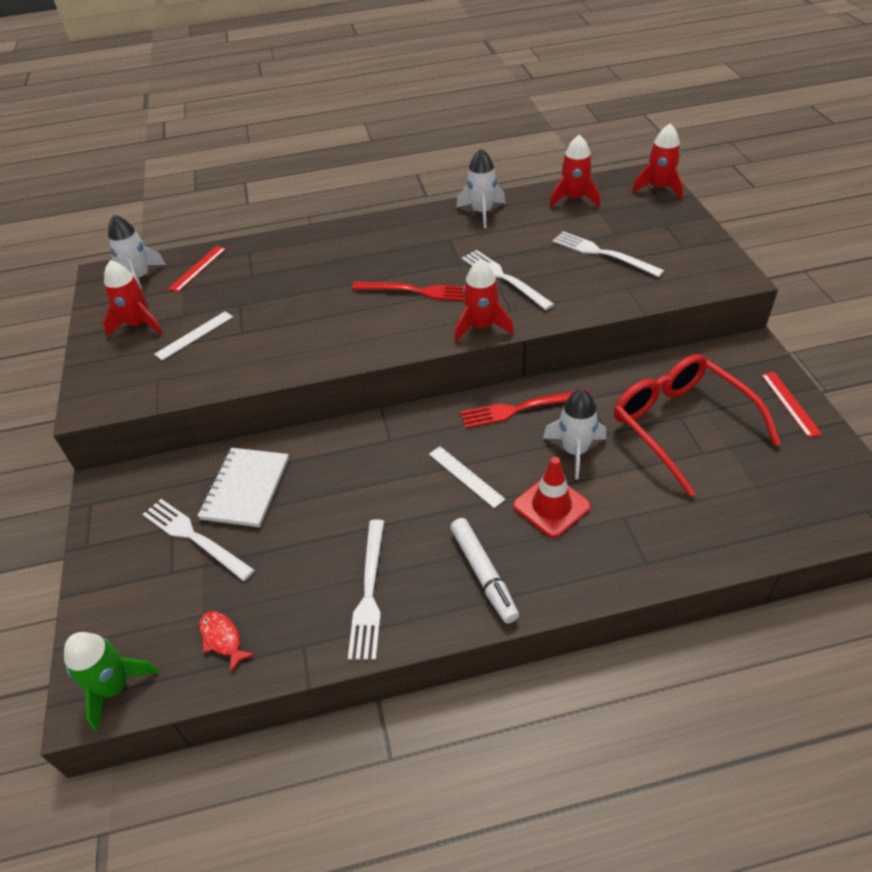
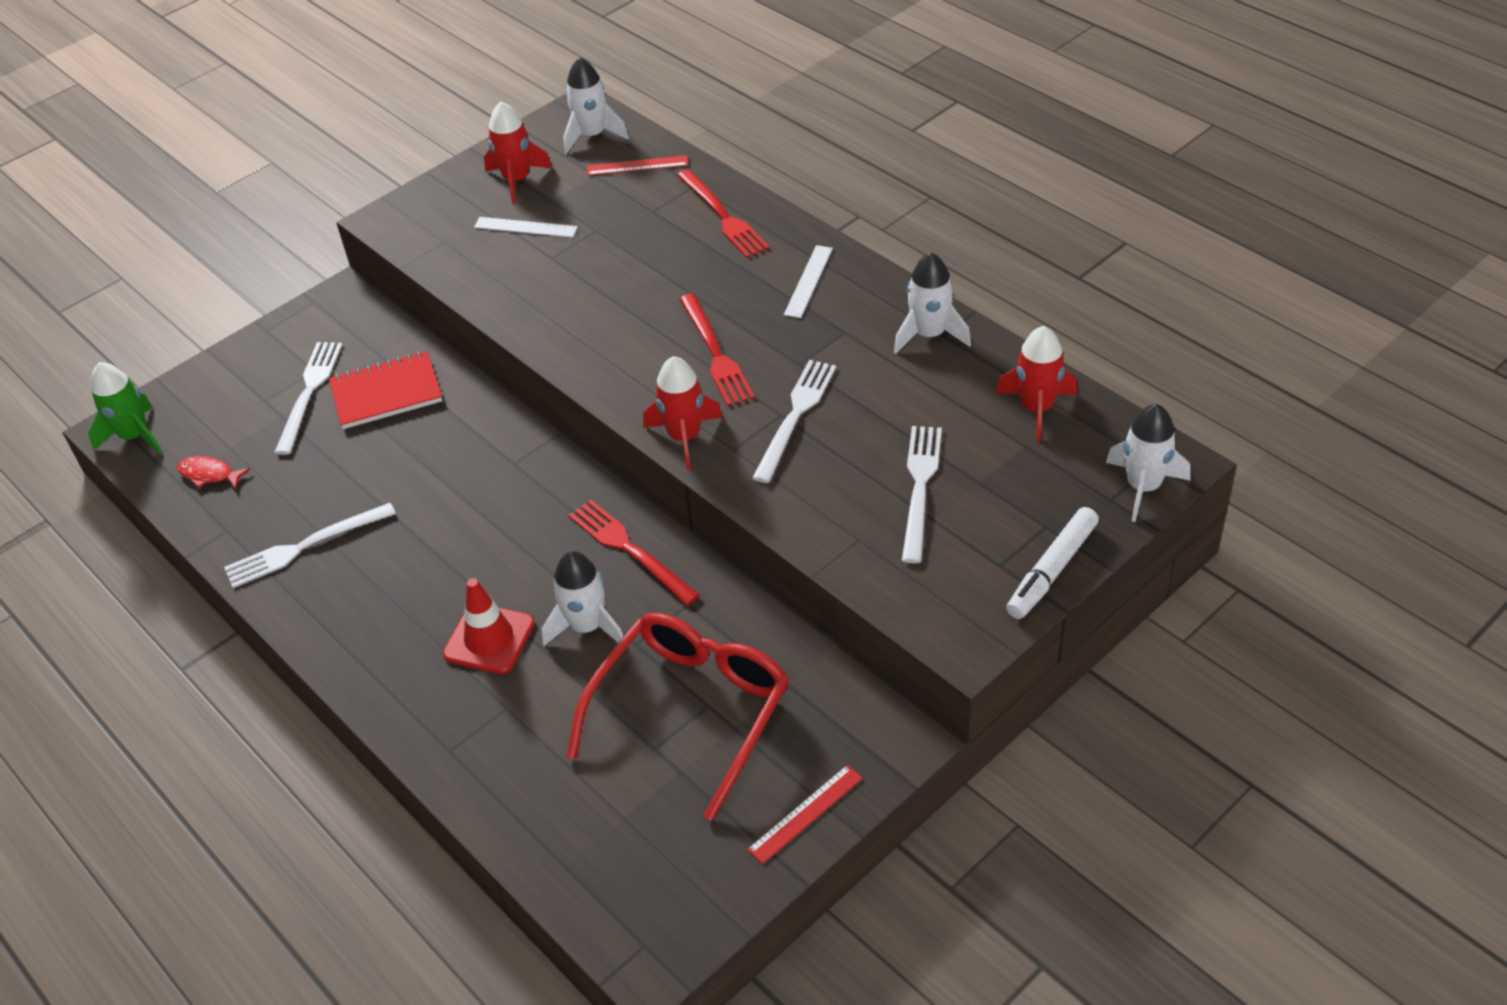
camera: 60 degrees right, 0 degrees up
(222, 639) = (209, 474): red fish -> red fish turned 90 degrees counterclockwise
(245, 489) = (386, 393): white notebook -> red notebook
(293, 250) = (723, 216): none -> red fork
(465, 476) = (494, 549): white ruler -> white ruler (808, 281)
(483, 574) = (368, 621): white marker -> white marker (1052, 570)
(659, 188) = (1143, 487): red rocket -> white rocket

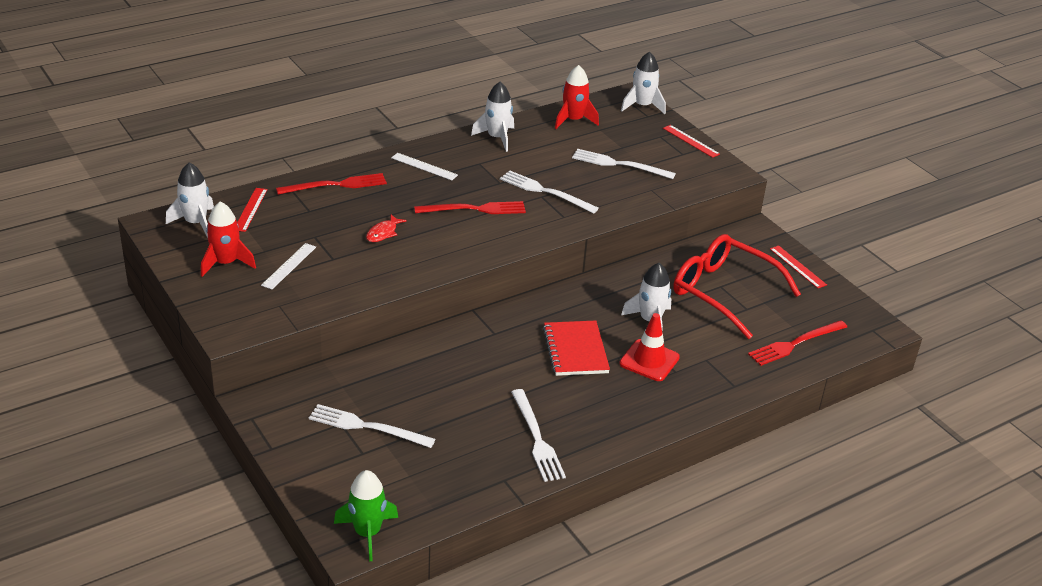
camera: 85 degrees left, 10 degrees down
(209, 474) = (436, 487): red fish -> red fish (383, 233)
(386, 393) = (389, 386): red notebook -> red notebook (575, 350)
(630, 550) = (592, 296): red fork -> red fork (795, 344)
(684, 437) = (546, 232): red rocket -> none
(1052, 570) = (691, 141): white marker -> red ruler

